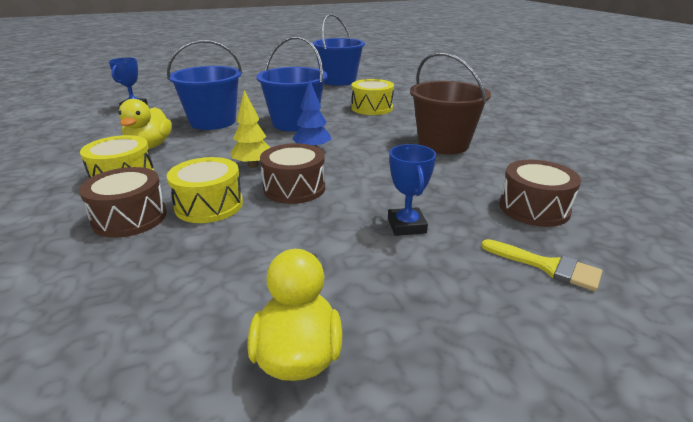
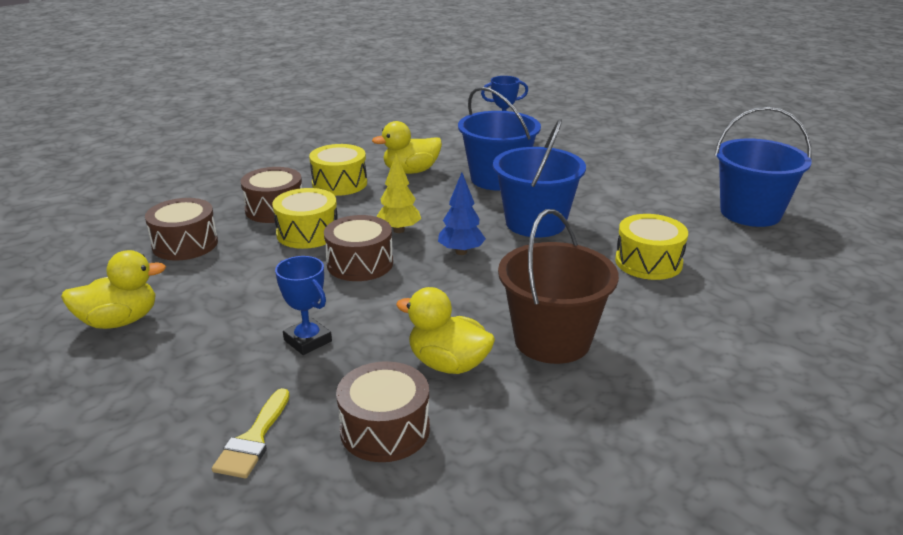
camera: 70 degrees right, 0 degrees up
(140, 288) = (185, 244): none -> brown drum
(406, 226) = (307, 341): blue trophy -> blue trophy turned 75 degrees clockwise
(460, 176) = (448, 364): none -> yellow duck

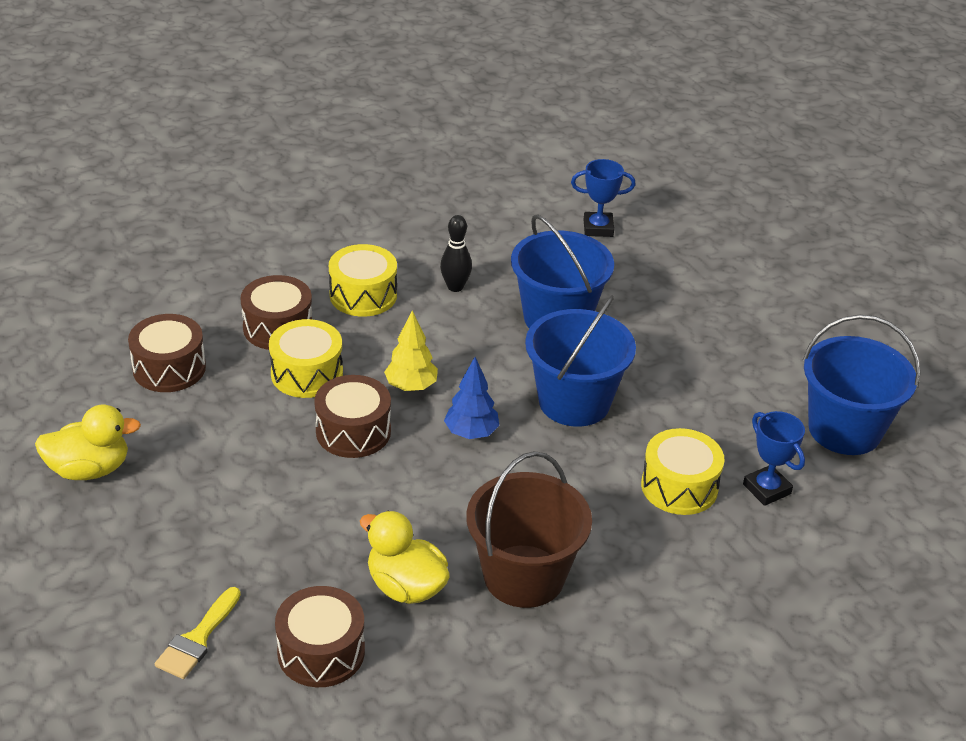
camera: 10 degrees right, 10 degrees up
(307, 341) = (273, 530): blue trophy -> blue trophy (766, 489)
(411, 171) = (455, 287): yellow duck -> black bowling pin

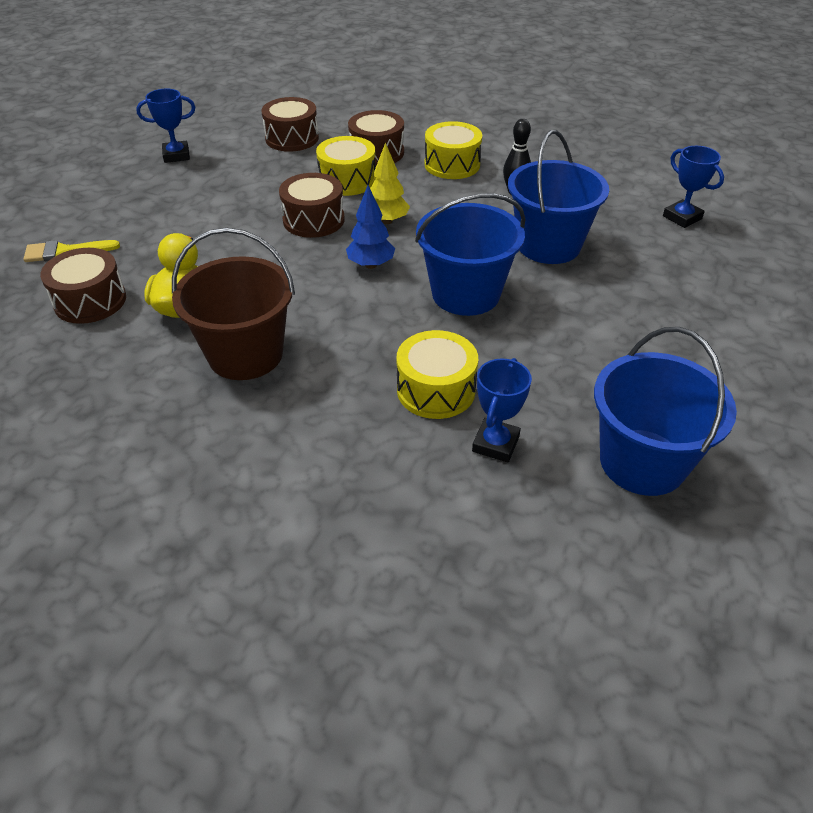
camera: 55 degrees right, 5 degrees up
(89, 469) = (176, 155): yellow duck -> blue trophy

